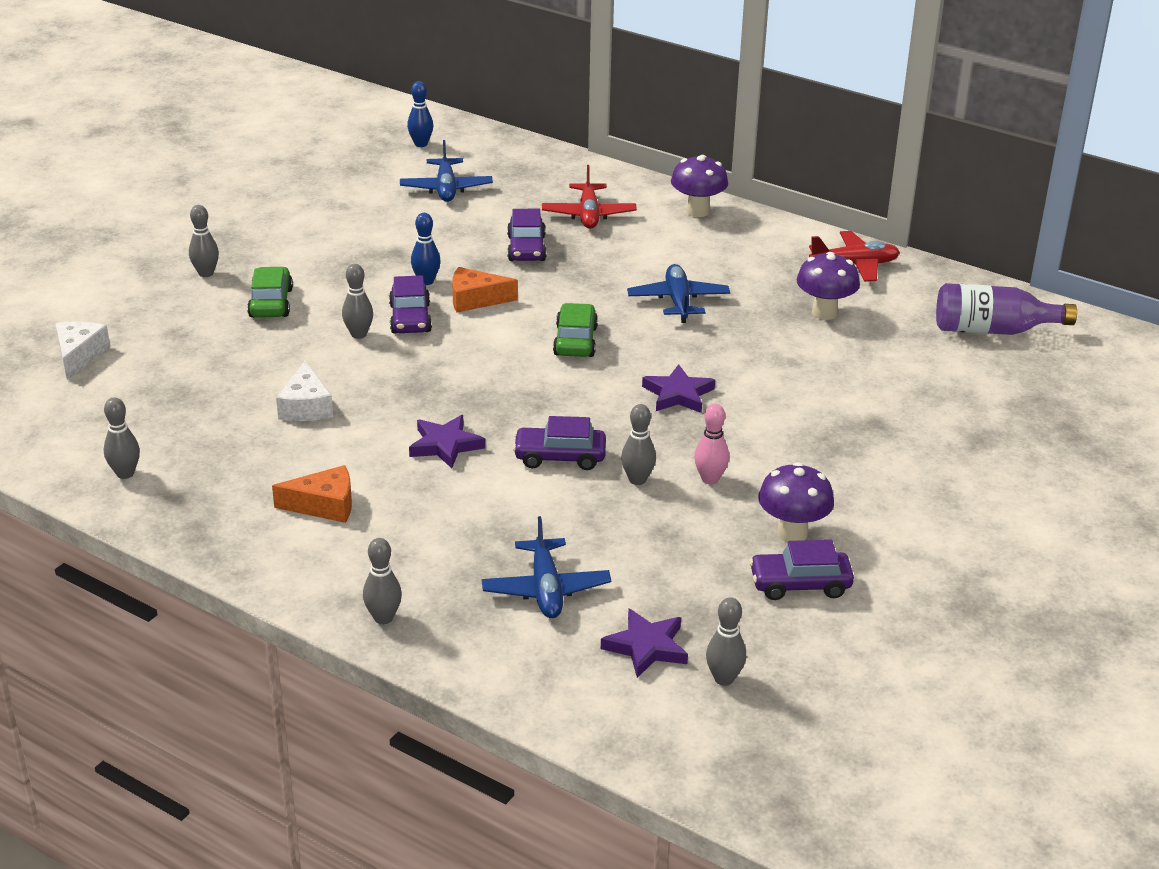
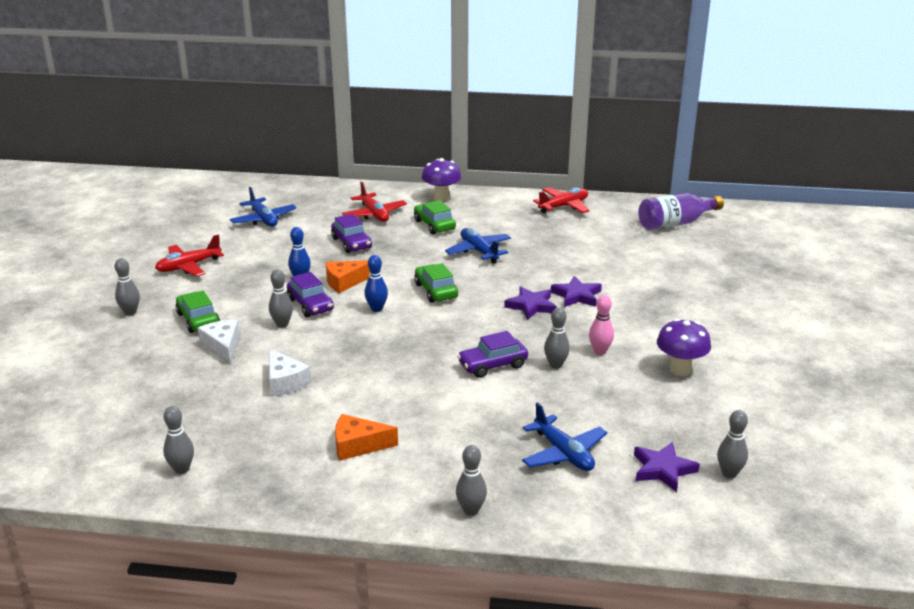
camera: 25 degrees left, 5 degrees down
(79, 355) = (72, 394): white cheese -> white cheese (223, 347)
(311, 231) = (188, 266): none -> red plane
(324, 505) = (358, 445): orange cheese -> orange cheese turned 150 degrees counterclockwise
(421, 144) = (221, 196): blue bowling pin -> blue bowling pin (376, 309)
(445, 445) = (408, 379): purple star -> purple star (577, 295)
(653, 249) = (434, 225): none -> green car
(800, 584) = (715, 399): purple car -> none
(824, 313) = (572, 237): purple mushroom -> none

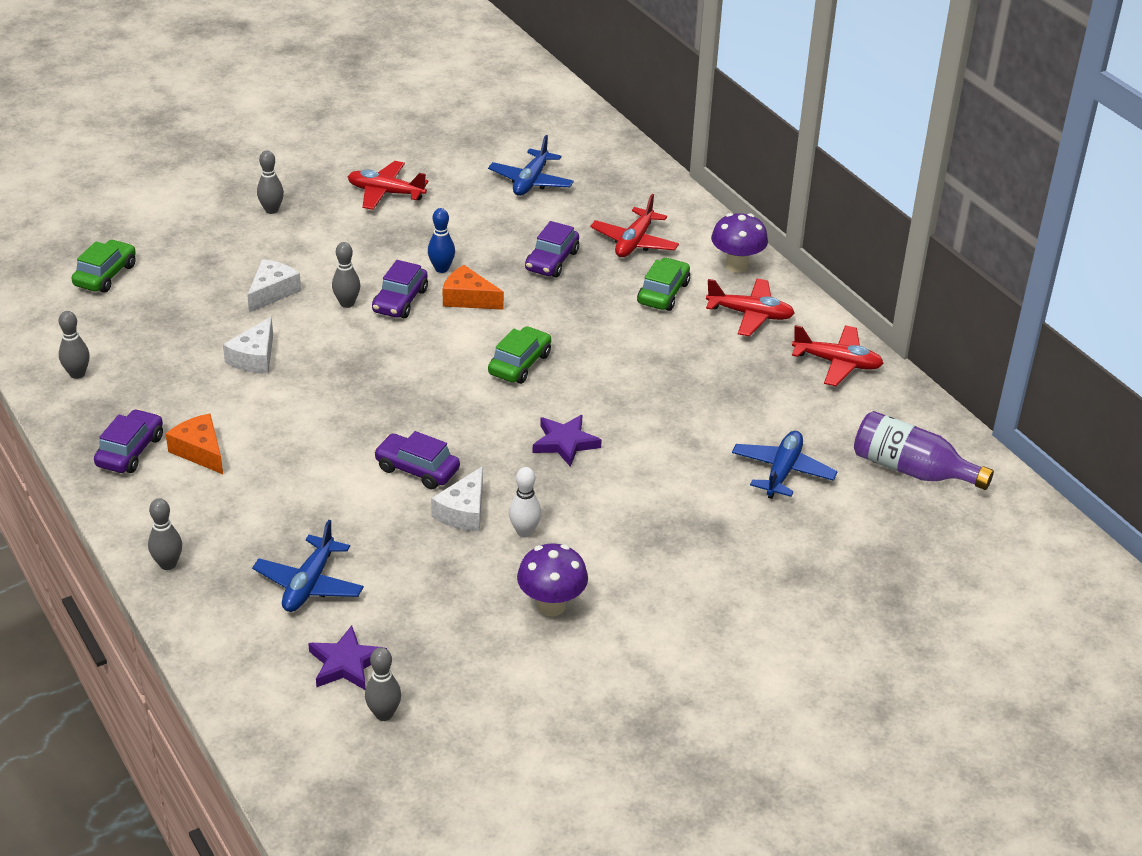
camera: 50 degrees right, 10 degrees up
(198, 320) = (301, 253): green car -> green car (105, 275)
(314, 478) = (130, 451): none -> purple car
(376, 309) = (440, 344): blue bowling pin -> none
(479, 251) = (642, 352): blue plane -> blue plane (782, 471)
(490, 211) = (750, 314): none -> red plane
(555, 365) = (463, 512): grey bowling pin -> white cheese
(577, 295) = (627, 465): purple star -> none
(600, 351) = (524, 532): pink bowling pin -> white bowling pin

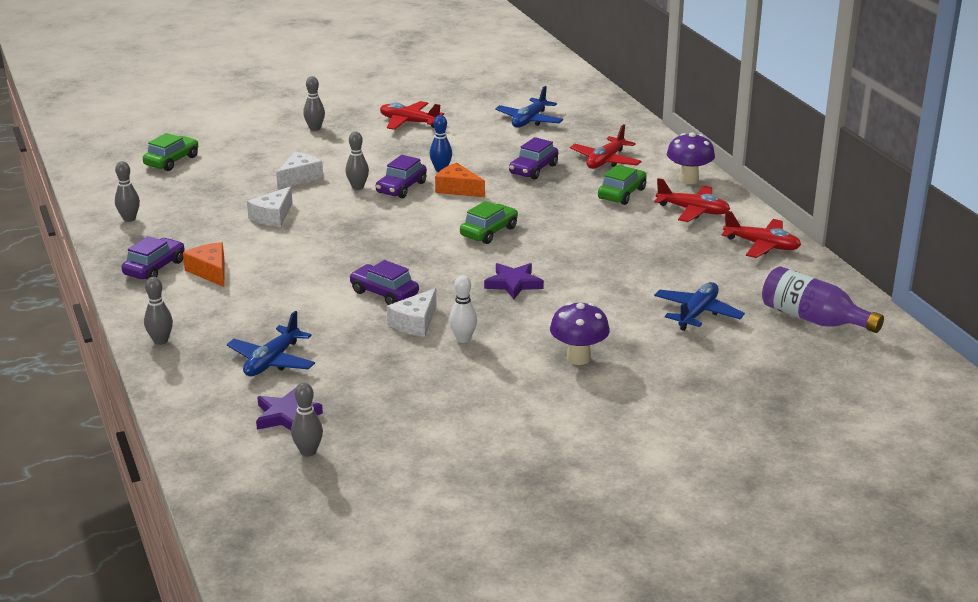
camera: 10 degrees right, 10 degrees down
(551, 606) = (473, 389): purple mushroom -> purple mushroom (578, 358)

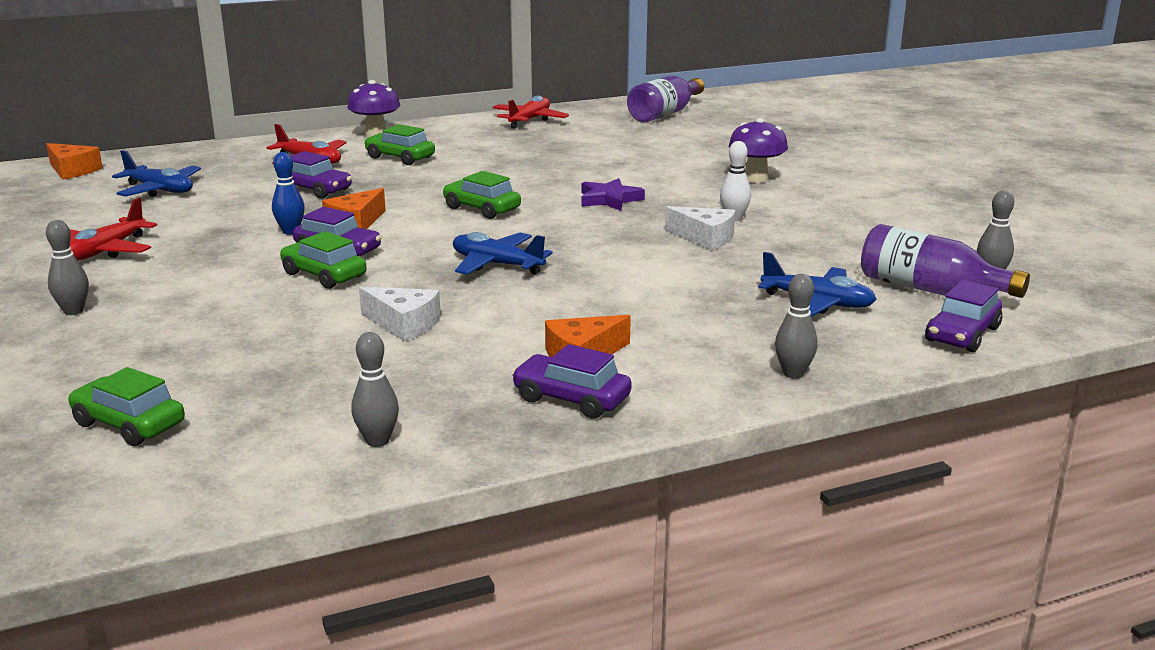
camera: 90 degrees left, 5 degrees down
(286, 415) = (929, 289): purple star -> purple bottle
(300, 177) = (268, 313): white cheese -> none
(358, 187) = (324, 275): grey bowling pin -> green car
(384, 293) = (638, 253): purple car -> purple car (962, 334)
(571, 89) = (72, 170): none -> orange cheese
(693, 211) = (450, 136): red plane -> none
(697, 313) = (661, 142): blue plane -> blue plane (497, 265)

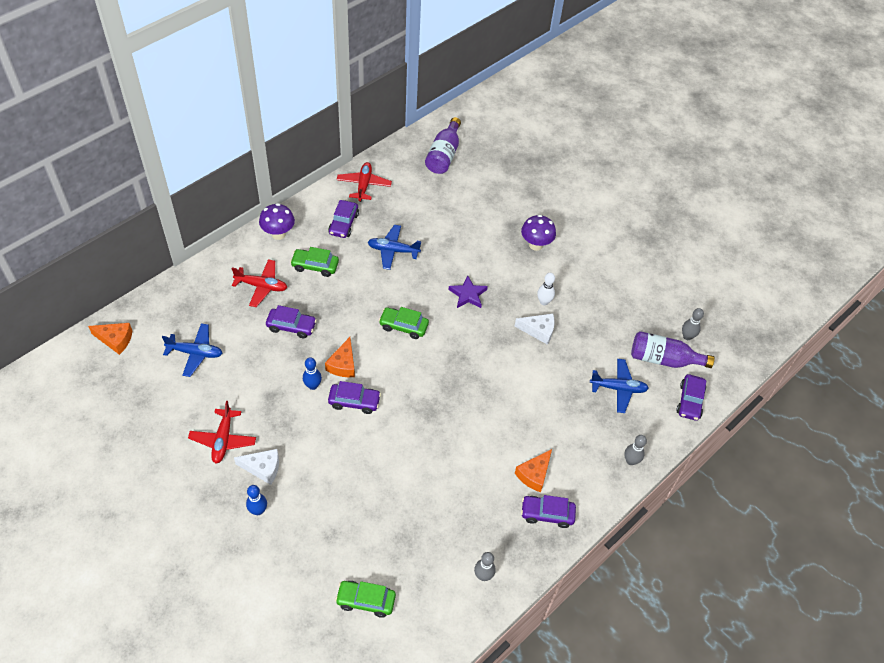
camera: 25 degrees left, 30 degrees up
(74, 311) = (258, 510): grey bowling pin -> blue bowling pin
(324, 275) = (364, 432): green car -> none
(403, 324) = (436, 471): white cheese -> white cheese (263, 468)
(473, 138) = (343, 224): none -> purple car
(497, 265) = (447, 393): blue plane -> blue plane (393, 250)

